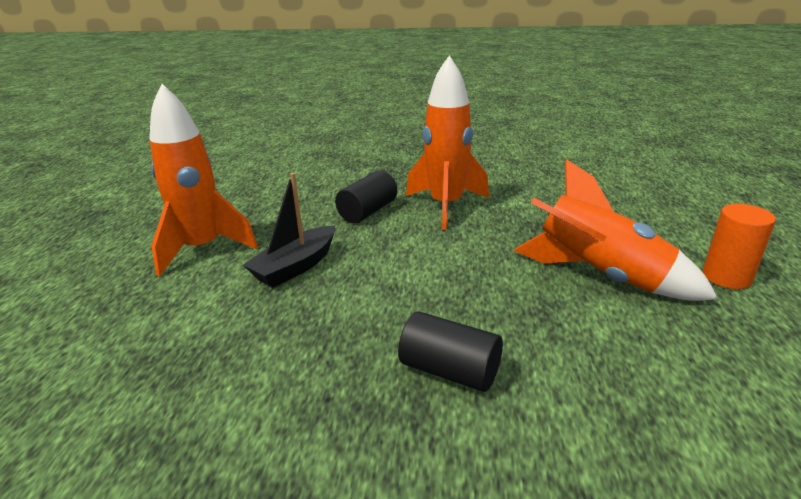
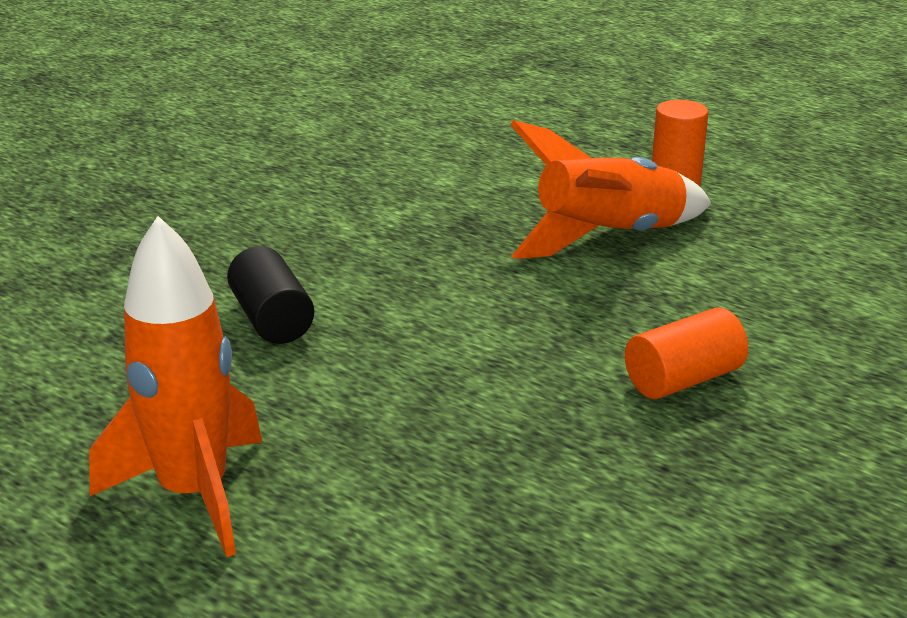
camera: 60 degrees left, 0 degrees up
(295, 267) = (359, 420): black boat -> none
(446, 206) = (339, 260): orange rocket -> none
(450, 370) = (683, 379): black cylinder -> orange cylinder

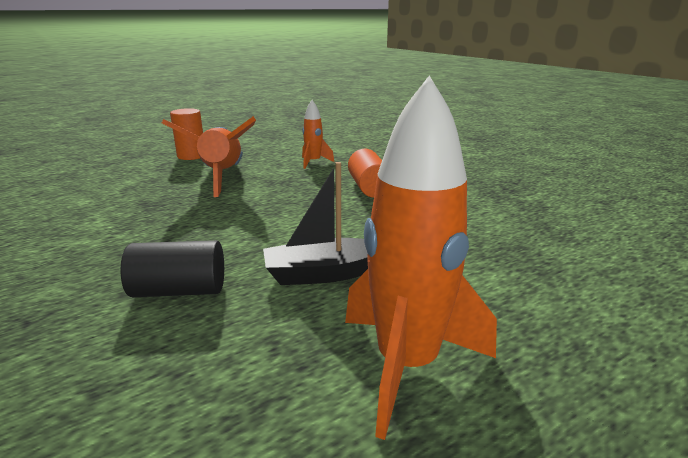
camera: 70 degrees left, 5 degrees down
(355, 402) = (324, 273): none -> black boat
(761, 296) = (313, 162): none -> orange rocket

